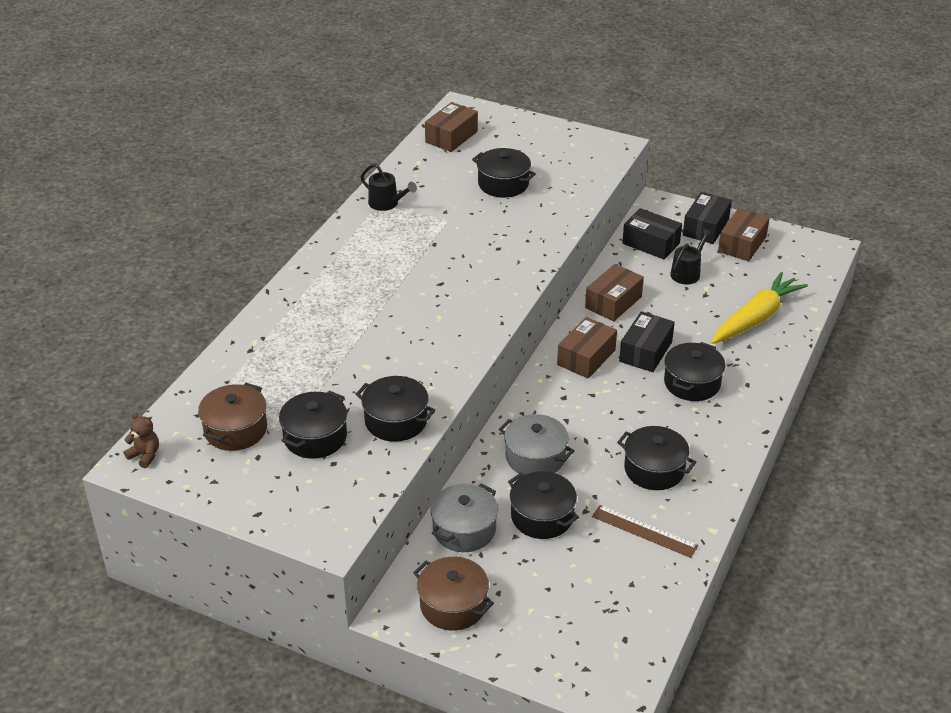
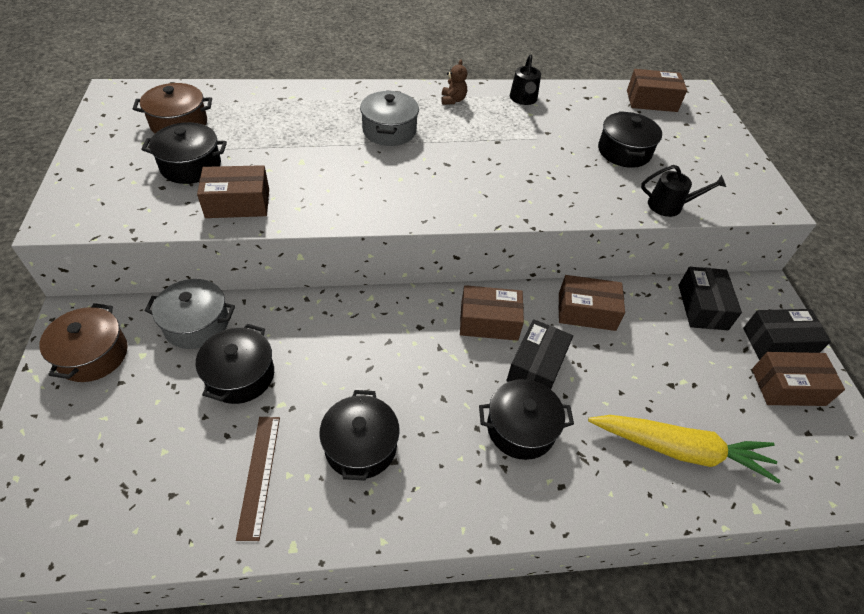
camera: 55 degrees right, 10 degrees up
(145, 455) = (128, 94): brown teddy bear -> brown teddy bear (453, 100)
(396, 421) = (238, 203): black pot -> brown box
(535, 457) = (321, 338): grey pot -> grey pot (389, 131)
(645, 351) = (536, 367): black box -> black box turned 60 degrees counterclockwise
(687, 273) = (689, 355): black watering can -> black watering can (669, 205)

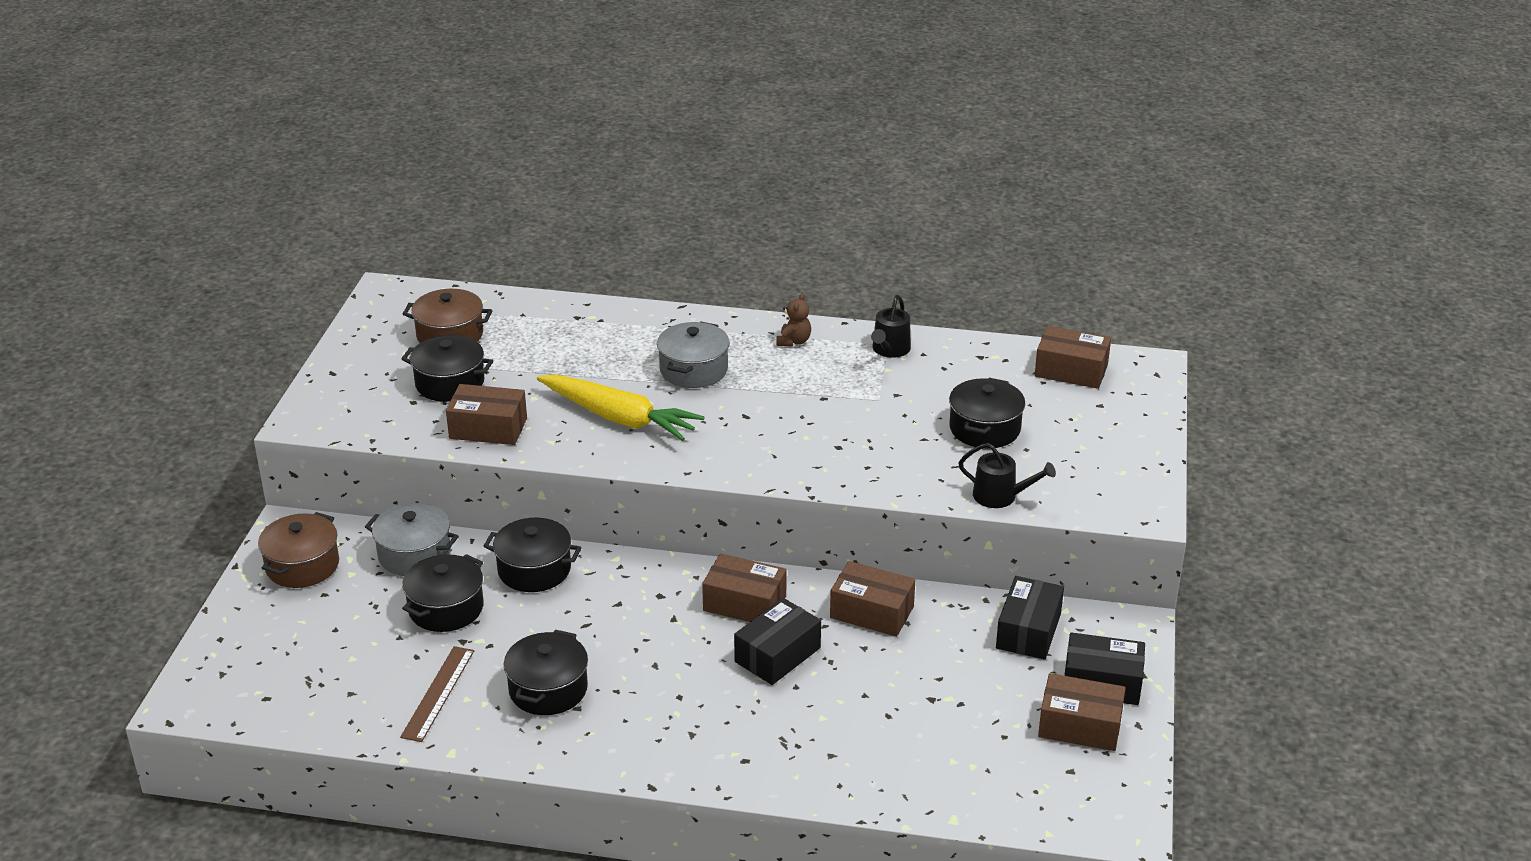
camera: 20 degrees right, 15 degrees down
(520, 428) = (728, 705): black pot -> black pot (534, 570)
(681, 450) = (901, 756): yellow carrot -> yellow carrot (619, 418)

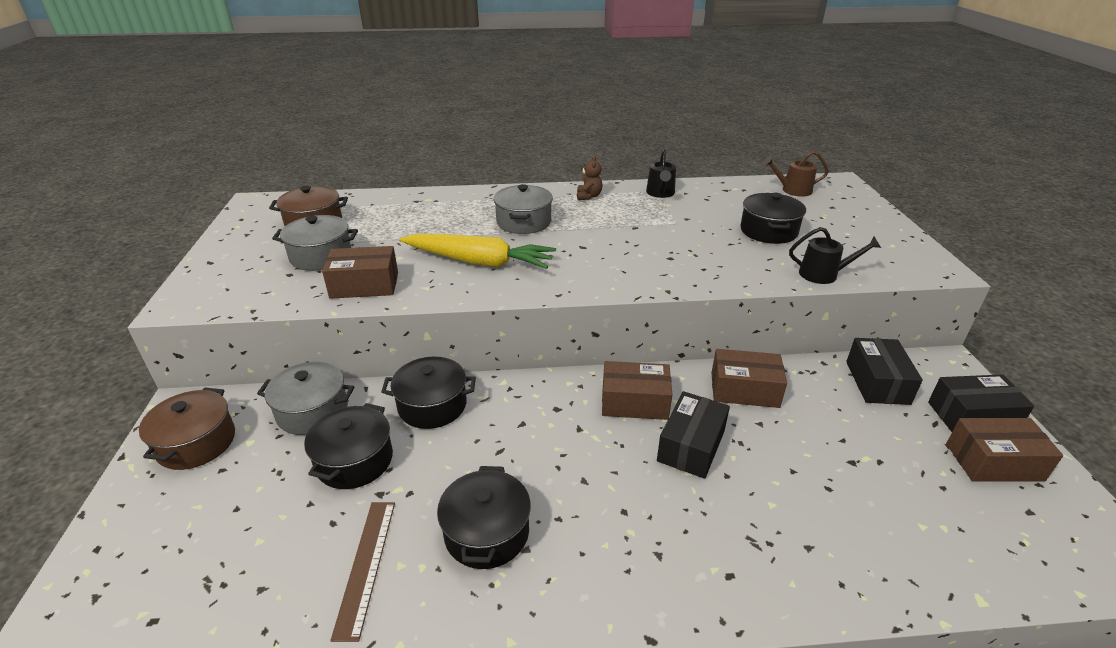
camera: 15 degrees left, 0 degrees up
(450, 383) = (321, 256): black pot -> grey pot
(1071, 371) = (793, 190): brown box -> brown watering can

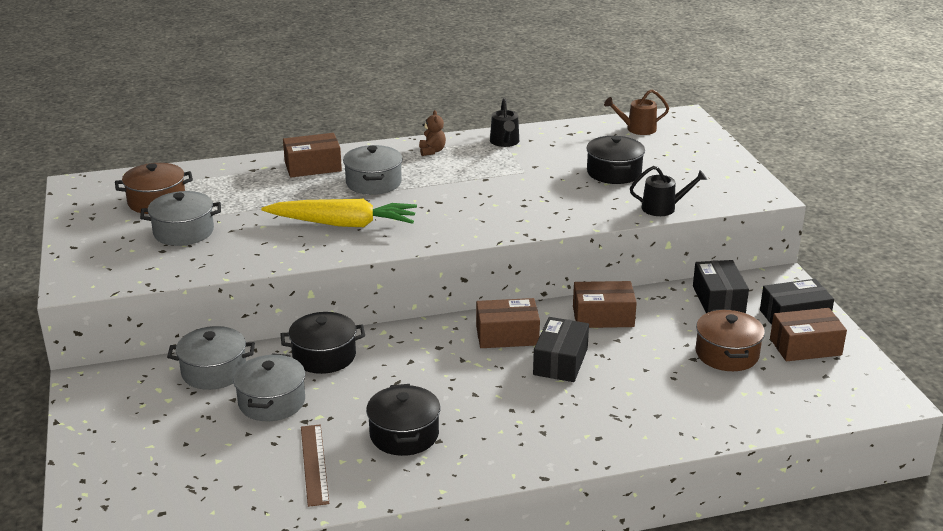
camera: 10 degrees left, 5 degrees down
(196, 443) = (119, 405): brown pot -> brown pot (727, 354)
(354, 460) = (272, 402): black pot -> grey pot
(364, 285) = (242, 254): brown box -> brown box (313, 166)

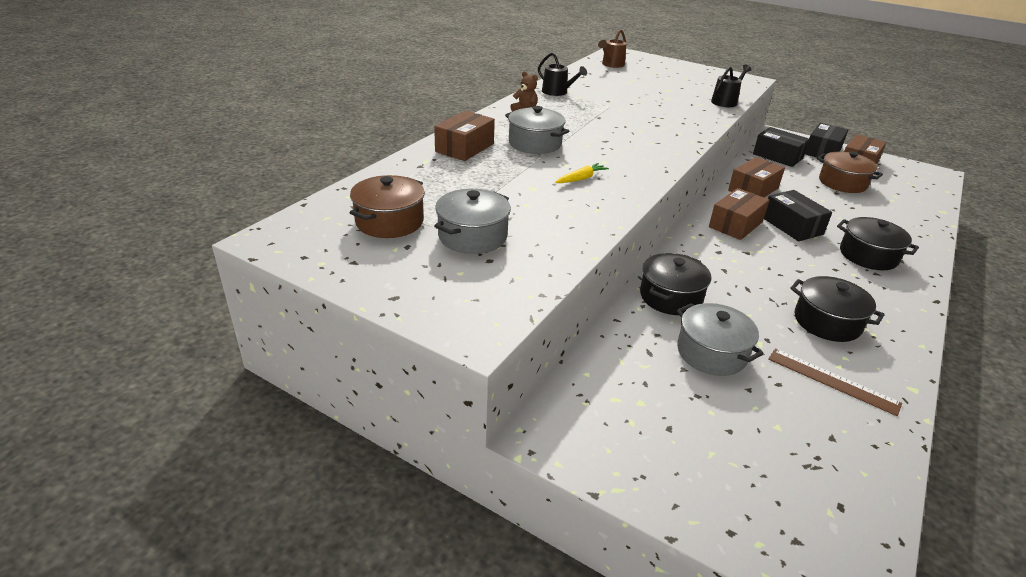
camera: 45 degrees left, 5 degrees up
(214, 371) = (625, 356): grey pot -> none
(343, 224) = (581, 178): yellow carrot -> yellow carrot, size x0.43
(614, 172) = (657, 91): black pot -> black pot (868, 256)

